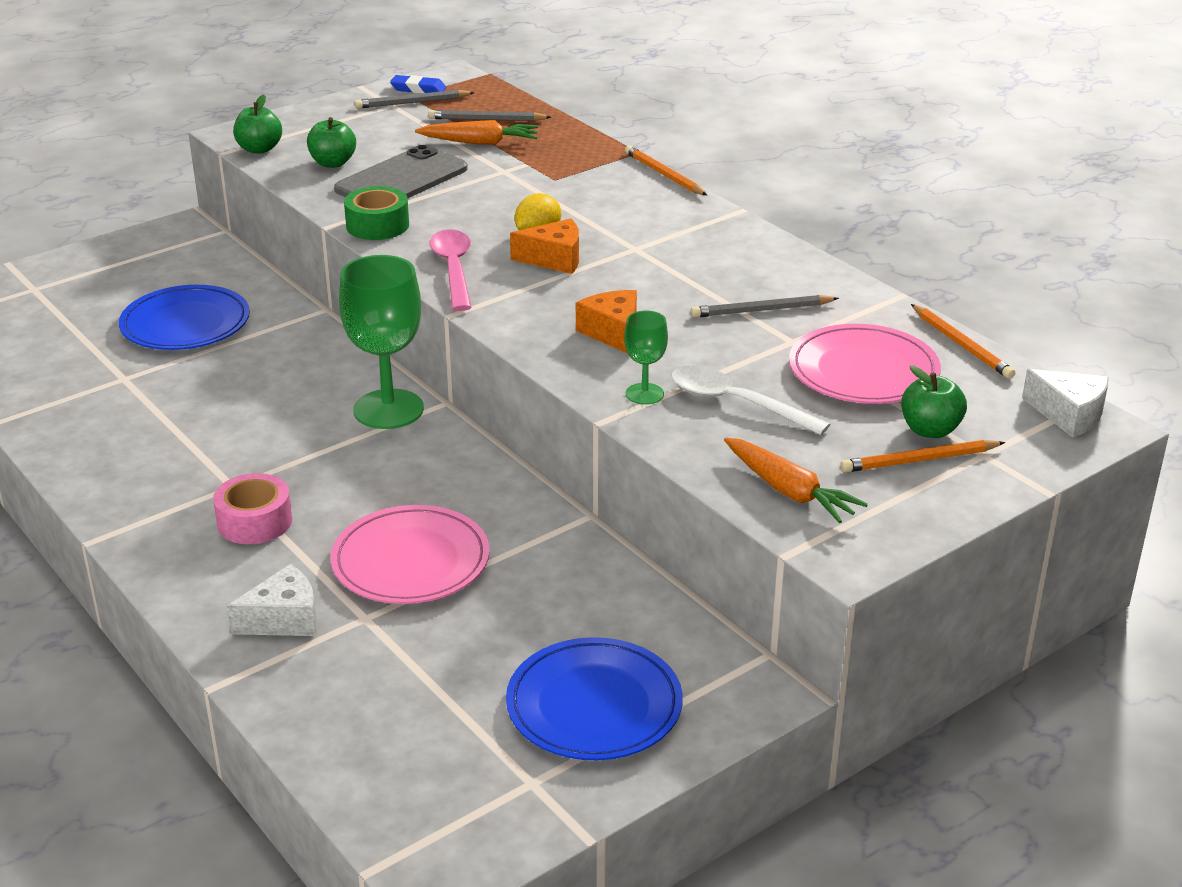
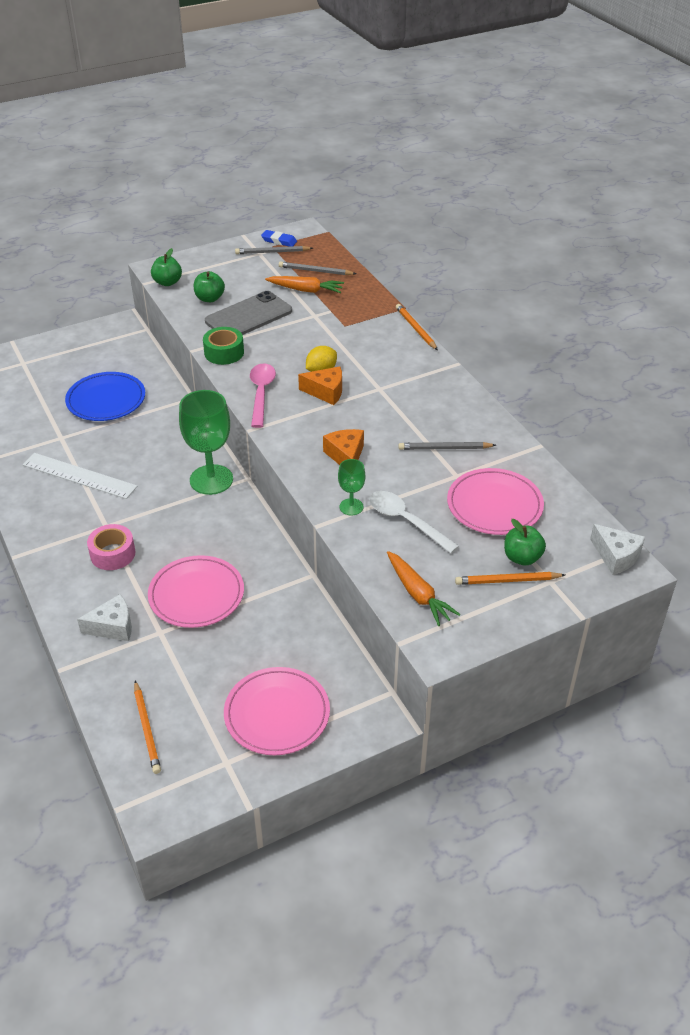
camera: 10 degrees right, 10 degrees up
(169, 425) = (79, 476): none -> white ruler
(594, 705) = (277, 714): blue plate -> pink plate
(961, 344) = (565, 491): orange pencil -> orange pencil (146, 729)

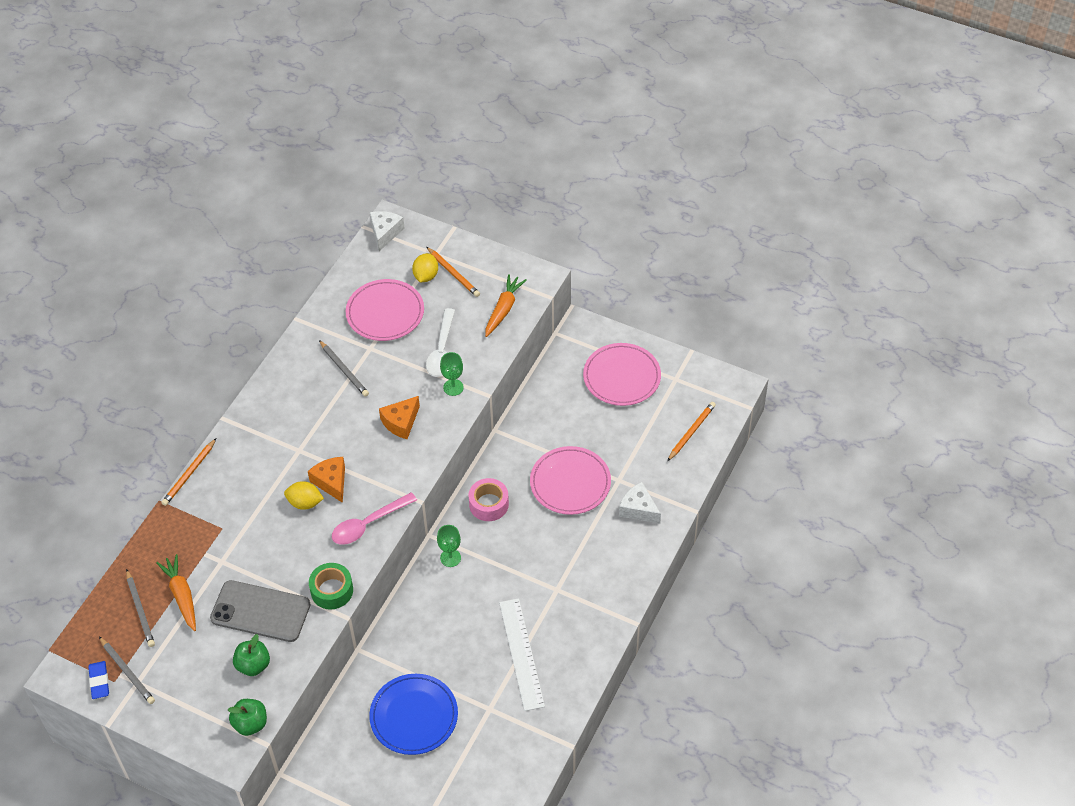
camera: 125 degrees left, 10 degrees up
(113, 554) = (579, 562): pink tape -> pink tape (489, 504)
(211, 480) = (450, 558): green goblet -> green goblet, size x0.50
(522, 558) = (426, 276): green apple -> yellow lemon

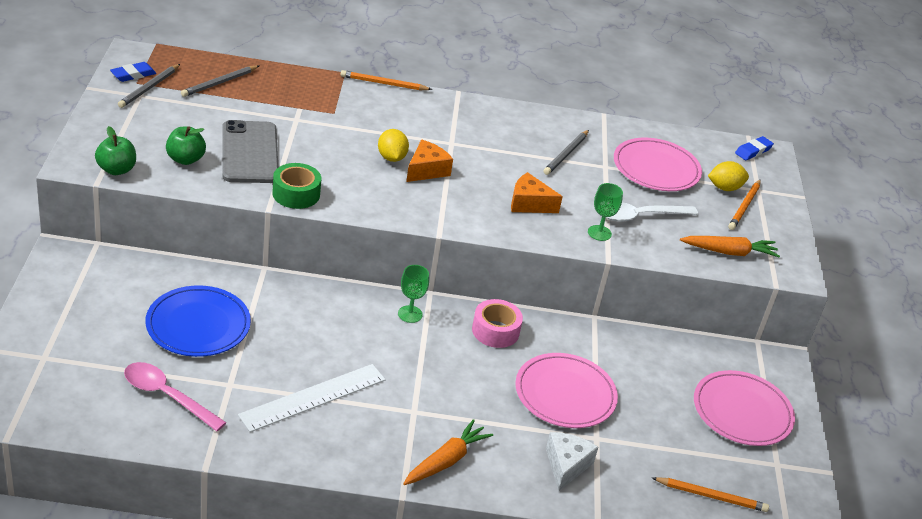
camera: 60 degrees right, 15 degrees down
(181, 595) = (246, 103): orange carrot -> orange carrot (446, 461)
(368, 524) = (389, 204): pink spoon -> pink spoon (167, 396)
(385, 233) = (753, 151): white cheese -> blue eraser

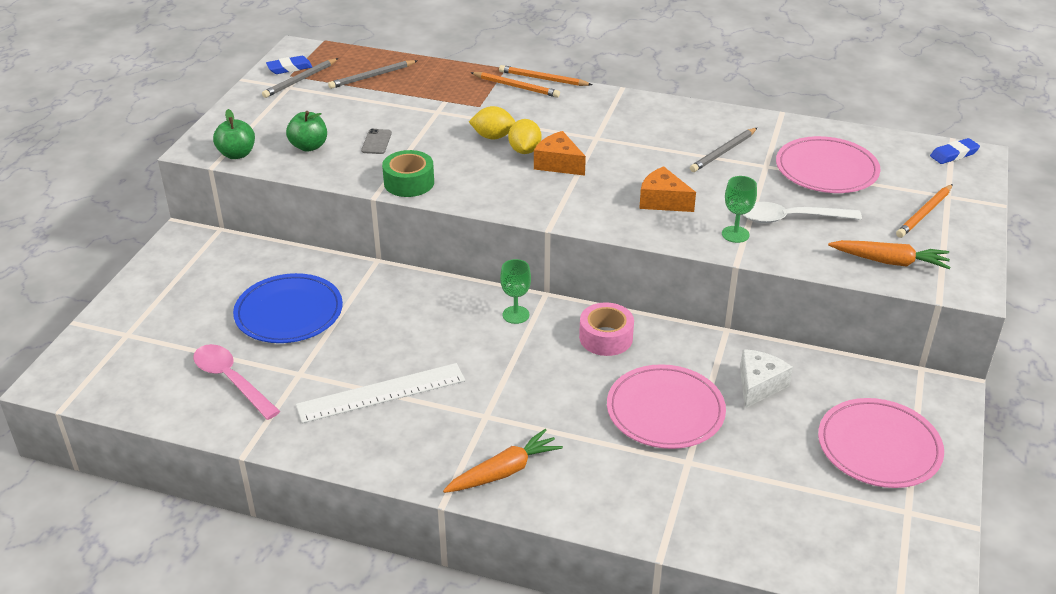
camera: 20 degrees right, 0 degrees up
(249, 153) = (376, 142): grey phone -> grey phone, size x0.42
(426, 170) = (558, 164): orange cheese -> orange cheese turned 105 degrees counterclockwise
(566, 465) = (642, 489): white cheese -> white cheese (758, 385)
(711, 496) = (811, 541): orange pencil -> orange pencil (516, 87)
(724, 188) = (905, 192): yellow lemon -> yellow lemon (493, 137)

